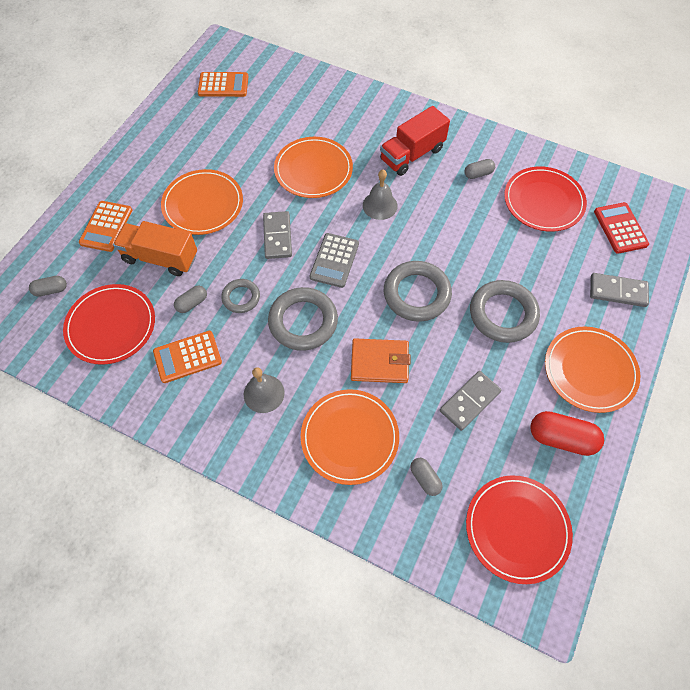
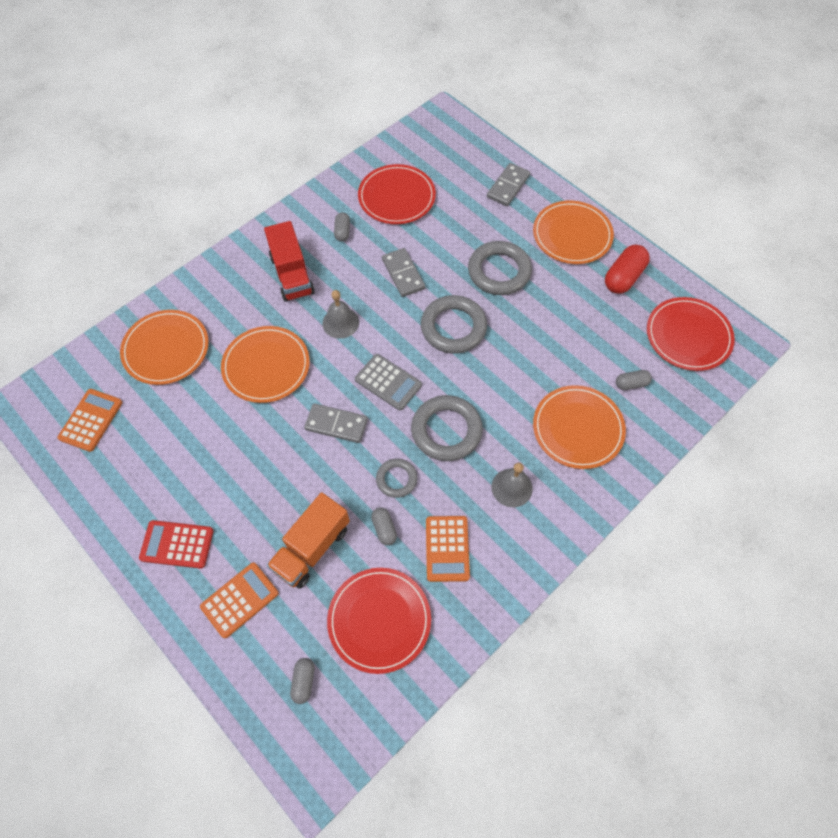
camera: 70 degrees left, 0 degrees up
(106, 226) = (240, 600): orange calculator -> orange calculator turned 75 degrees counterclockwise
(203, 204) = (259, 486): orange plate -> orange plate (166, 349)
(379, 362) = (513, 381): orange wallet -> none
(469, 401) = (572, 326): grey domino -> grey domino (403, 274)
(620, 228) = (448, 158): red calculator -> red calculator (177, 544)

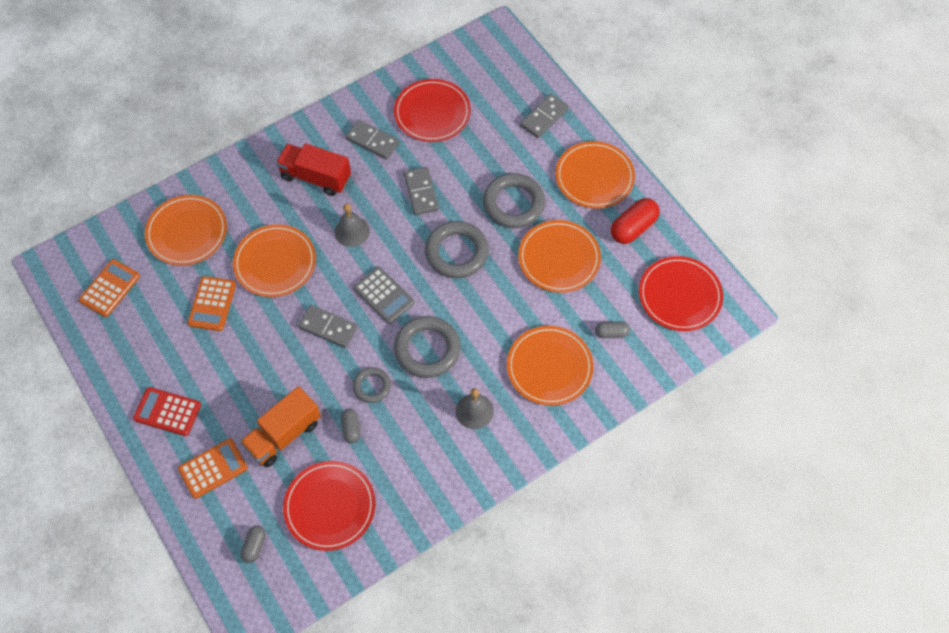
camera: 10 degrees right, 0 degrees up
(292, 275) = (316, 177): red truck -> red truck turned 120 degrees clockwise
(342, 232) = (372, 141): grey capsule -> grey domino
(447, 548) = (403, 455): orange calculator -> orange calculator (212, 304)
(558, 317) = (559, 258): none -> orange plate

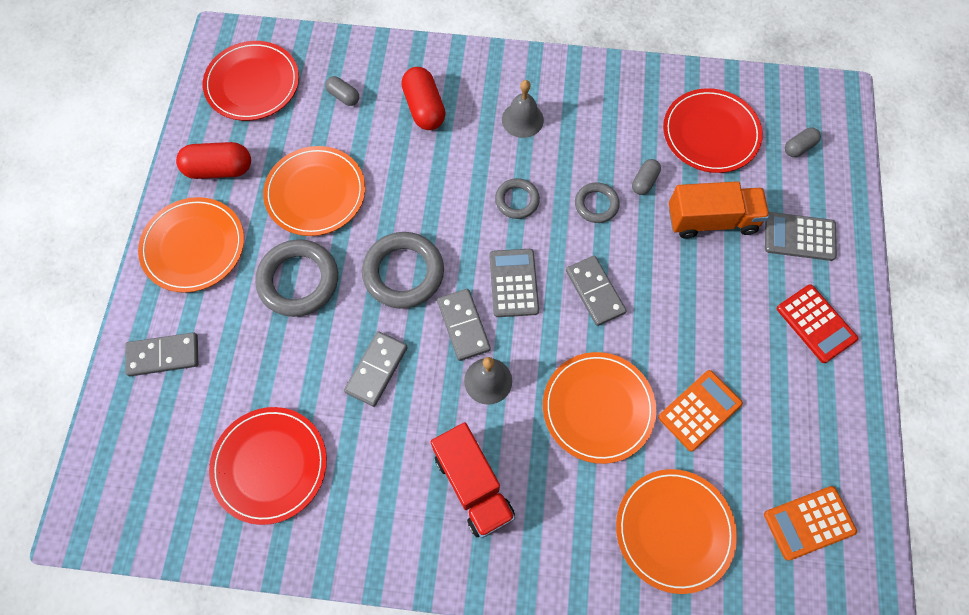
camera: 140 degrees left, 5 degrees up
(213, 468) = (799, 237): orange calculator -> grey calculator
(372, 141) = (370, 483): grey domino -> grey domino (463, 325)
(427, 349) = (517, 200): grey ring -> grey ring, size x0.57
(549, 367) = (424, 108): orange plate -> red capsule

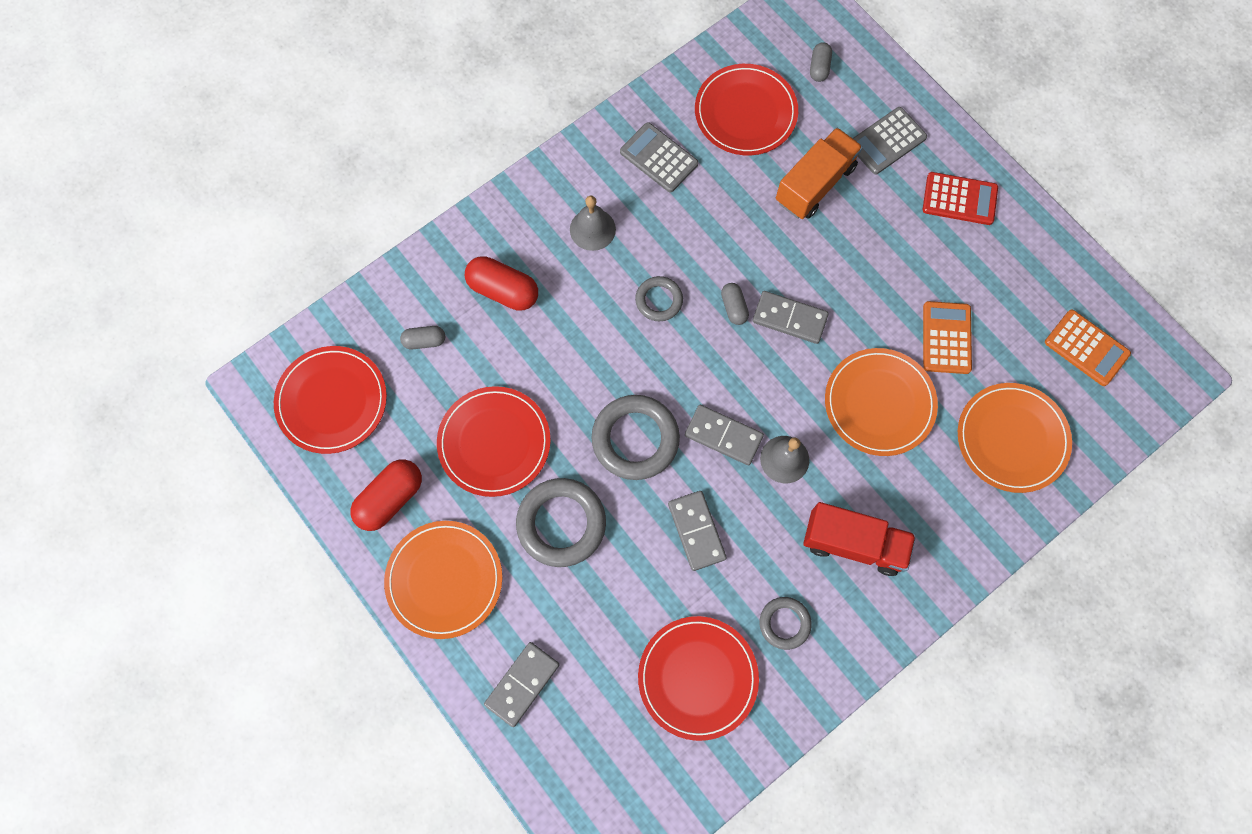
camera: 45 degrees left, 5 degrees up
(315, 193) = (494, 442): orange plate -> red plate
(514, 283) = (725, 368): grey calculator -> grey calculator (659, 158)
(596, 204) = (721, 248): grey ring -> grey ring (784, 623)
(644, 181) = (737, 197): grey capsule -> grey capsule (733, 307)
(809, 522) = (1086, 348): orange calculator -> orange calculator turned 75 degrees counterclockwise

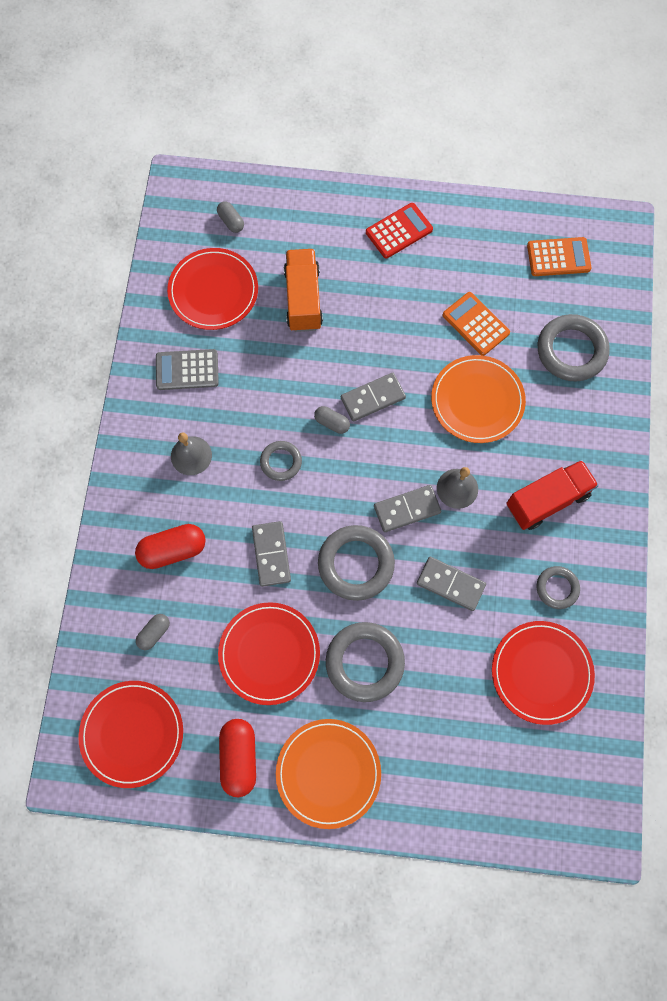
camera: 45 degrees left, 0 degrees up
(522, 684) = (443, 786): grey domino -> grey domino (271, 554)
(887, 141) = (320, 233): grey calculator -> none
(1012, 438) = (571, 350): orange plate -> grey ring

